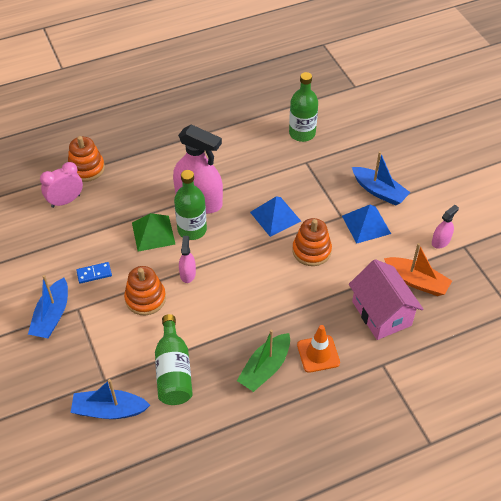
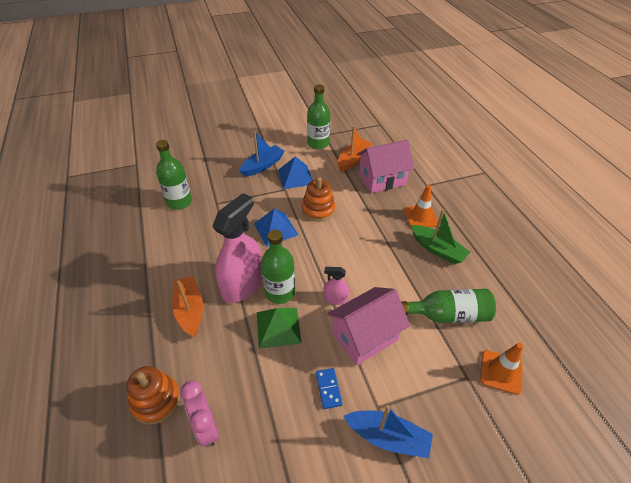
camera: 85 degrees left, 5 degrees down
(109, 410) = (501, 372): blue boat -> orange traffic cone
(145, 298) = (365, 336): orange stacking toy -> pink house
(168, 170) = (190, 310): none -> orange boat
(440, 241) = (318, 143): pink spray bottle -> green bottle

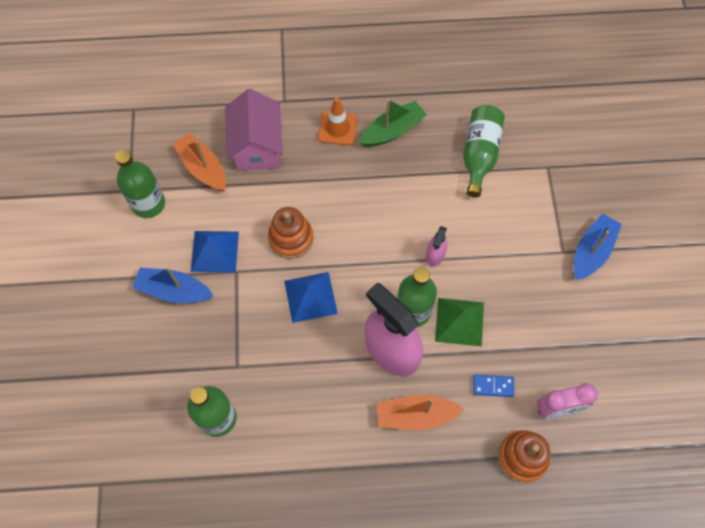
camera: 75 degrees left, 20 degrees up
(262, 166) = (174, 291): blue boat -> blue boat turned 45 degrees counterclockwise
(328, 389) = (538, 289): blue domino -> blue domino (493, 386)
(365, 336) = (488, 239): pink house -> none
(501, 372) = (548, 137): orange traffic cone -> none

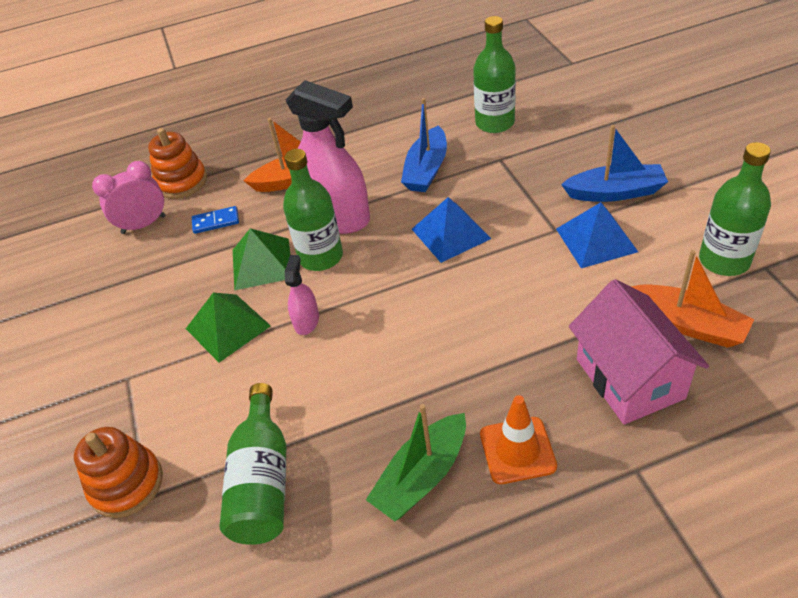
camera: 170 degrees right, 20 degrees down
(291, 238) = (507, 281): orange stacking toy -> orange stacking toy (126, 484)
(491, 269) = (227, 327): none -> green pyramid
(591, 251) = (85, 390): blue boat -> blue boat (426, 170)

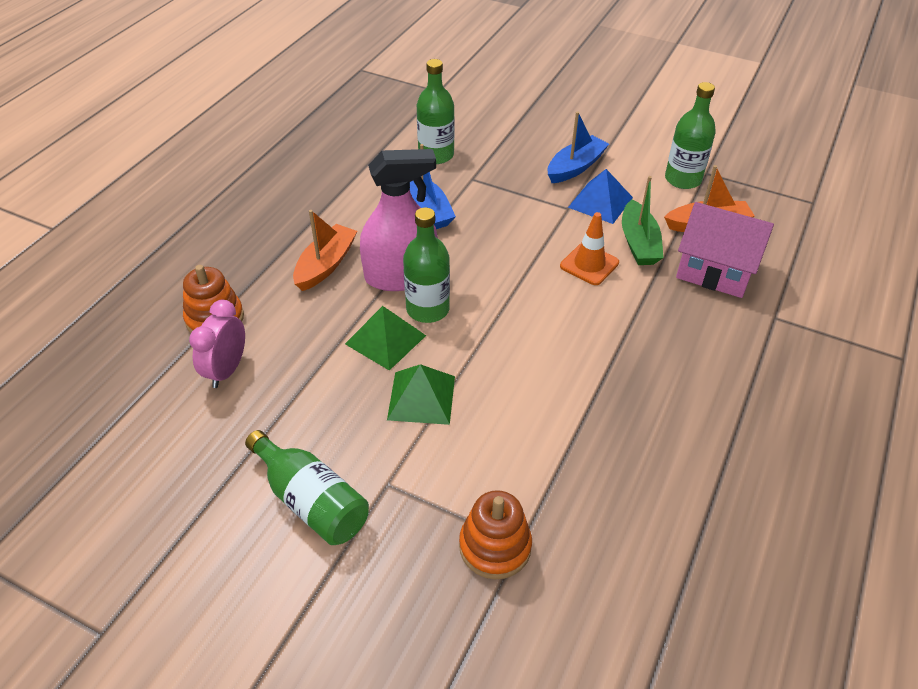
camera: 50 degrees left, 0 degrees up
(216, 222) = (298, 332): blue domino -> none
(263, 481) = (588, 471): green bottle -> green bottle (311, 501)
(306, 321) = (477, 357): pink spray bottle -> none
(422, 476) = (677, 397): green boat -> green boat (639, 243)
(450, 233) = (503, 244): blue pyramid -> none
(517, 450) = (708, 347): orange traffic cone -> orange traffic cone (589, 264)

